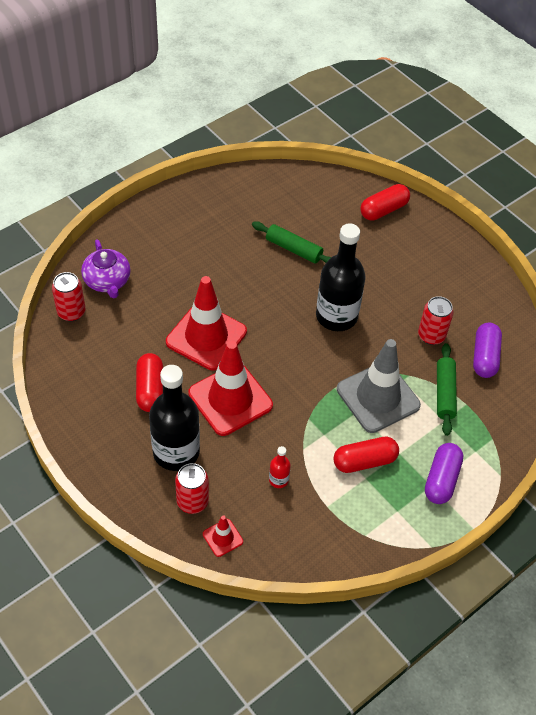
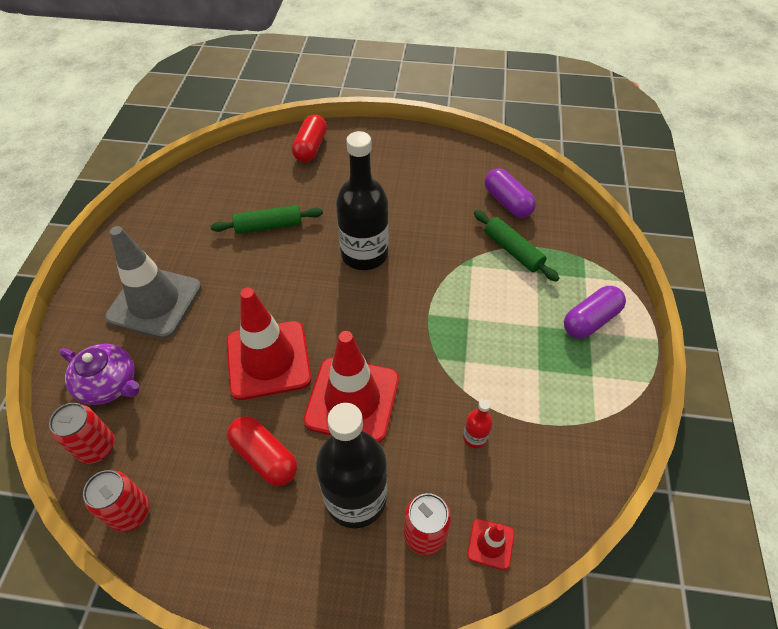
camera: 40 degrees left, 0 degrees up
(364, 461) = (521, 356): red capsule -> none
(378, 397) = (470, 294): grey traffic cone -> grey traffic cone (154, 302)
(431, 335) = (453, 215): red can -> red can (130, 512)
(441, 479) = (590, 320): purple capsule -> purple capsule turned 75 degrees clockwise

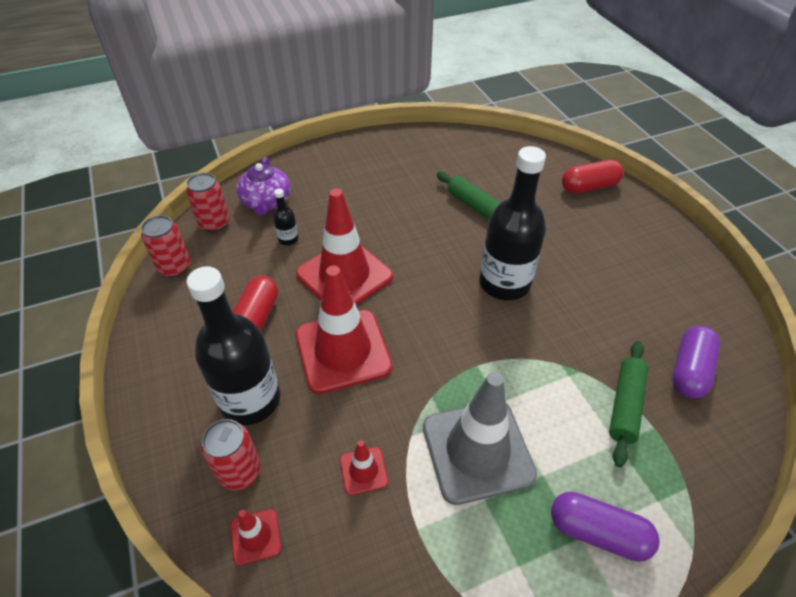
camera: 60 degrees right, 5 degrees down
(154, 302) = (349, 185): grey traffic cone -> grey traffic cone (477, 451)
(182, 386) = (288, 239): none -> black bottle
(475, 437) = (363, 471): red bottle -> red traffic cone

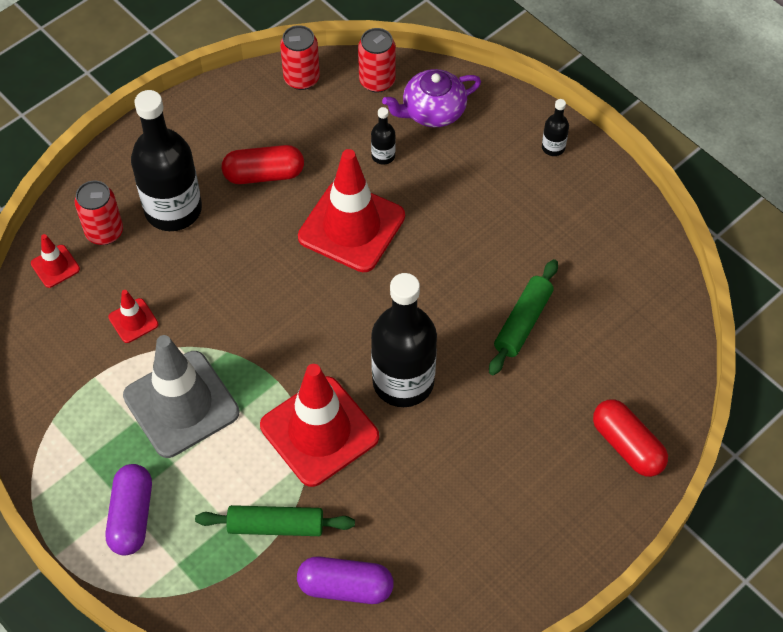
camera: 70 degrees right, 10 degrees up
(339, 155) = (553, 147): none -> black bottle
(343, 351) = (253, 260): red traffic cone -> red traffic cone (319, 431)

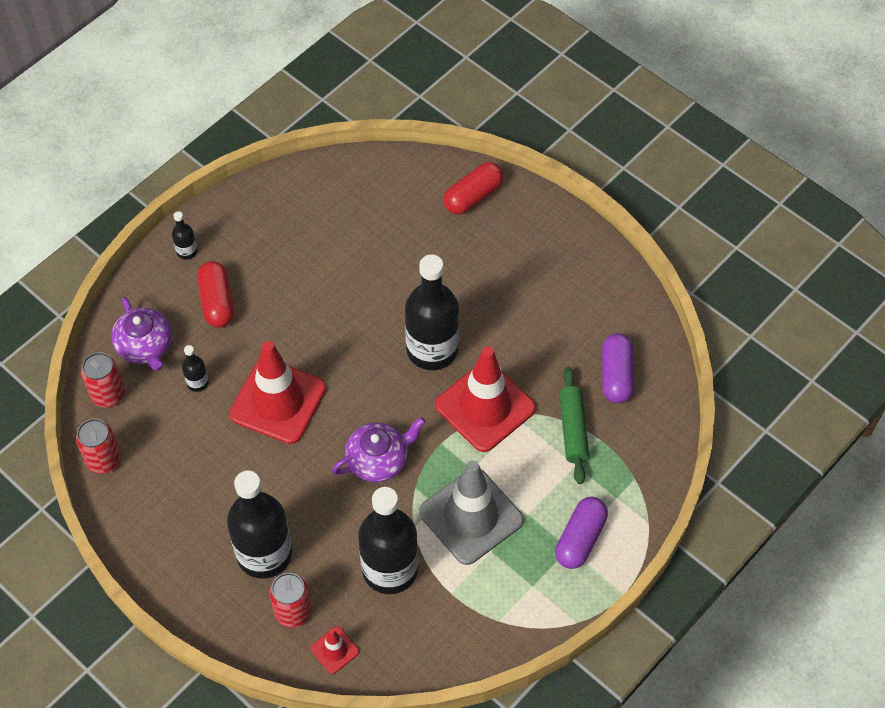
camera: 95 degrees left, 0 degrees up
(132, 516) = (580, 539): purple capsule -> purple capsule turned 60 degrees counterclockwise
(133, 321) = (390, 569): red traffic cone -> black bottle
(264, 174) = (221, 480): red capsule -> red capsule (217, 302)
(266, 318) = (378, 460): none -> purple teapot
(523, 322) = (368, 268): green rolling pin -> none

